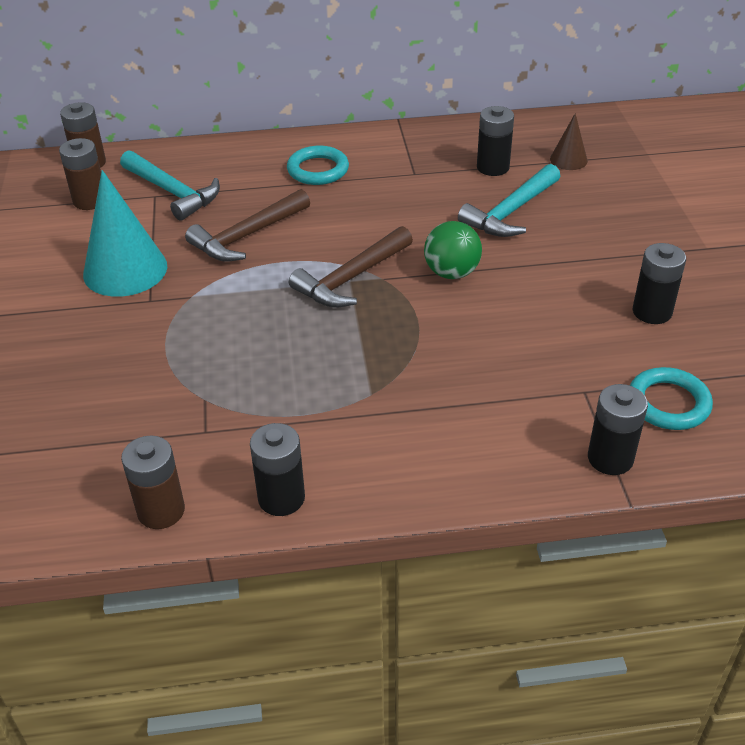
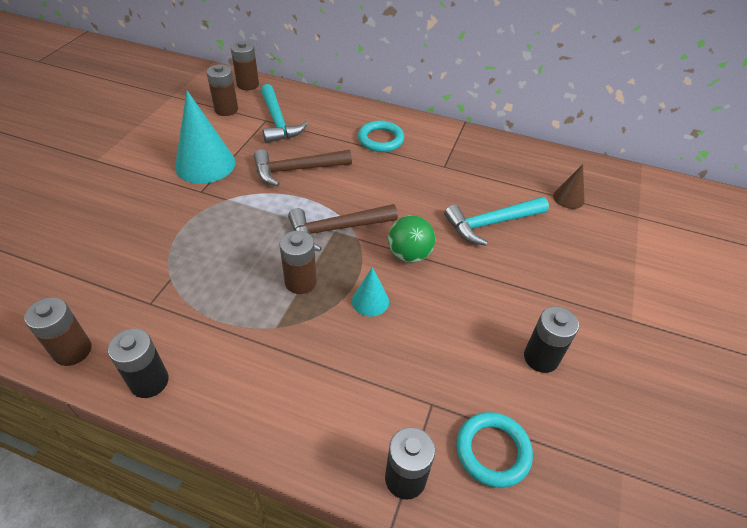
camera: 25 degrees right, 5 degrees up
(358, 343) = (300, 282): none -> brown battery
(449, 330) = (370, 301): none -> turquoise cone
(493, 167) = (505, 183): black battery -> none

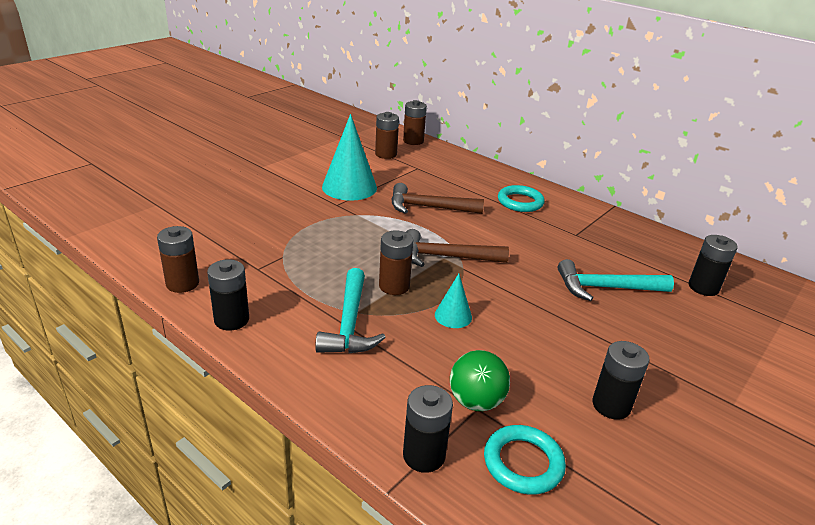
camera: 20 degrees right, 15 degrees down
(278, 122) = (428, 171): turquoise hammer -> turquoise hammer (350, 323)
(409, 254) = (508, 291): green ball -> green ball (476, 401)
(568, 198) = (703, 287): brown cone -> black battery

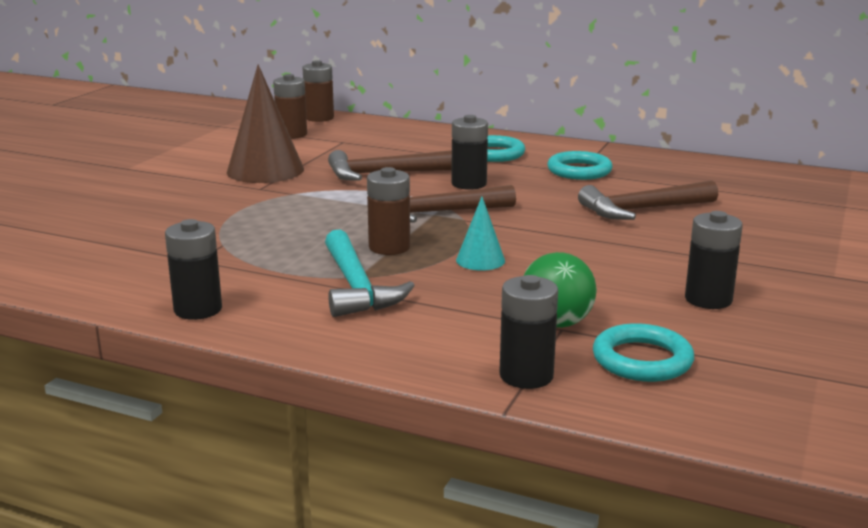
camera: 15 degrees left, 10 degrees down
(182, 283) = (102, 289): brown battery -> none
(349, 187) = (265, 170): turquoise cone -> brown cone
(576, 233) = (579, 171): none -> turquoise ring
(605, 288) = (642, 210): turquoise hammer -> brown hammer
(703, 287) = (748, 193): black battery -> black battery (469, 184)

